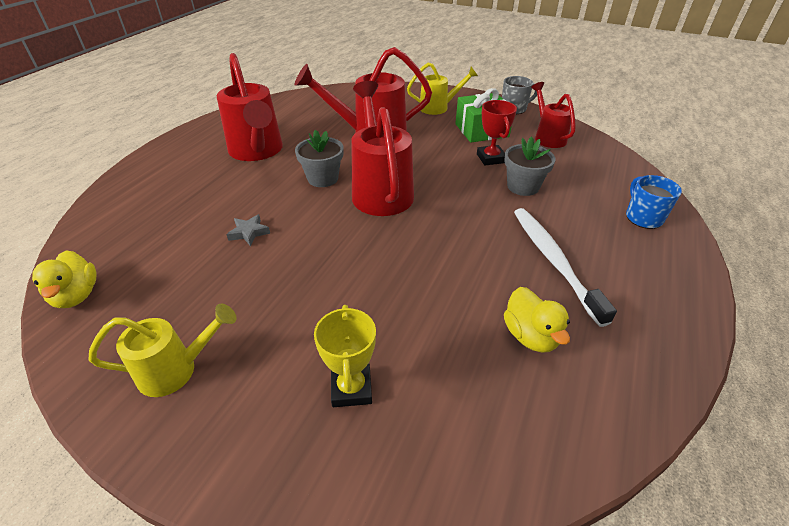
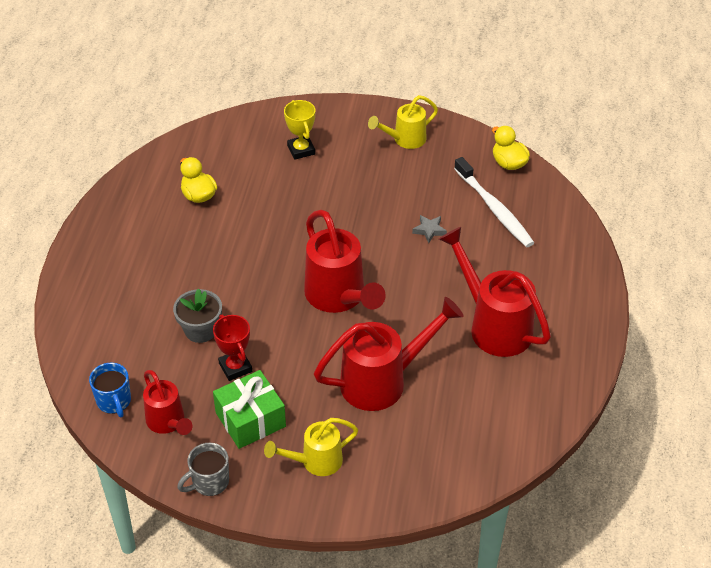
camera: 165 degrees right, 5 degrees up
(323, 178) = (402, 301): grey flower pot -> none
(553, 261) = (178, 253): white toothbrush -> white toothbrush (494, 209)
(643, 217) = (91, 313): blue mug -> blue mug (114, 402)

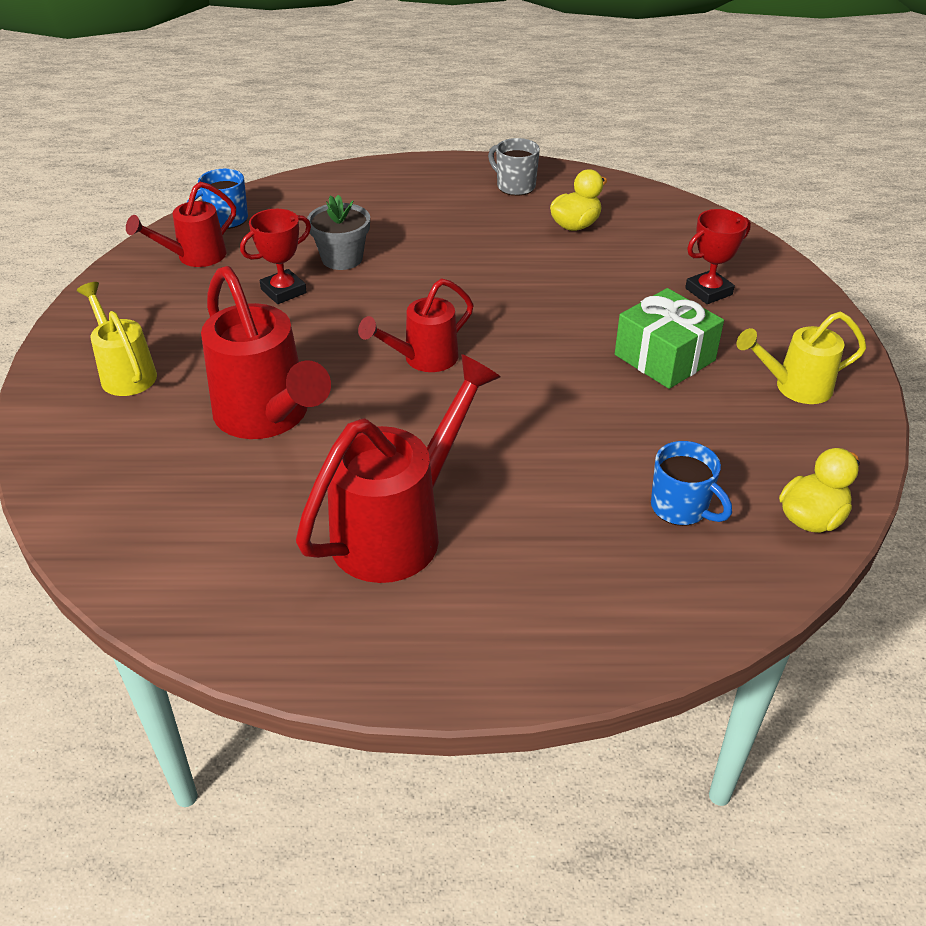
camera: 80 degrees right, 5 degrees down
(209, 482) = (102, 297): grey mug -> grey mug (515, 186)
(250, 419) = (198, 313): green gift -> green gift (664, 357)
(301, 150) = (708, 291): yellow trophy -> red trophy
(339, 297) = (423, 359): red watering can -> red watering can, size x0.60
(405, 140) = (795, 387): yellow watering can -> yellow watering can turned 60 degrees counterclockwise
(429, 230) = (594, 434): grey star -> none
(494, 209) = (681, 508): white toothbrush -> blue mug

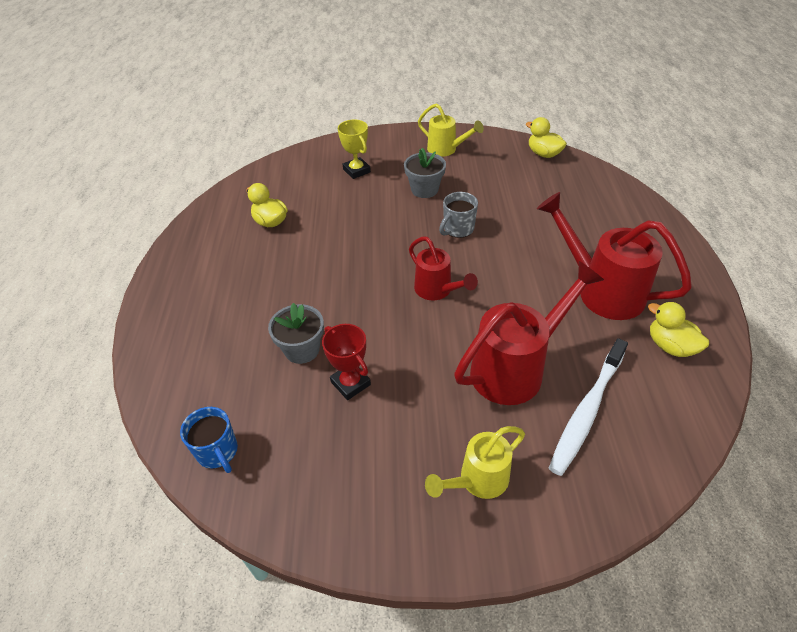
camera: 90 degrees left, 5 degrees up
(180, 471) = (587, 411): none -> white toothbrush
(194, 257) = (288, 466): red watering can -> none
(263, 586) = (670, 346): none -> yellow duck
(515, 186) = (204, 252): grey mug -> grey mug (458, 229)
(664, 357) = (424, 189): green gift -> grey flower pot
(681, 508) = (549, 190): blue mug -> none
(708, 291) = (356, 171): red trophy -> yellow trophy
(795, 387) = (446, 150): yellow watering can -> yellow watering can turned 45 degrees counterclockwise

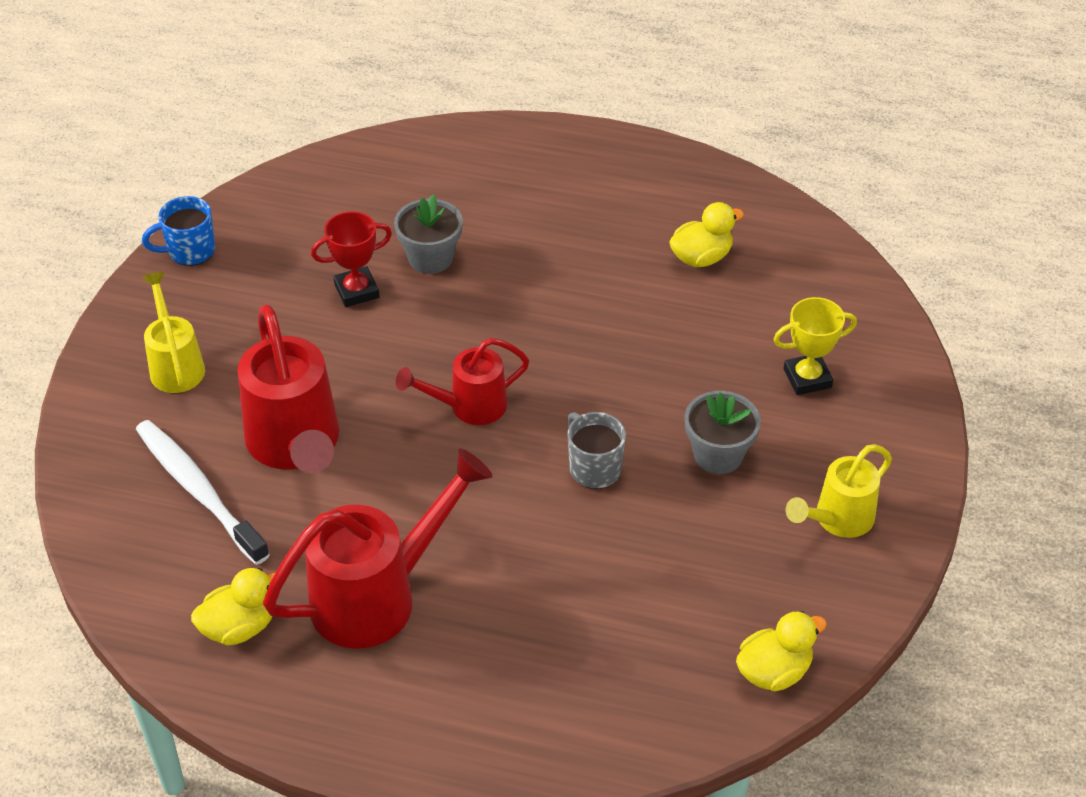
camera: 105 degrees right, 0 degrees up
(218, 452) = (325, 180): blue mug -> blue mug (190, 251)

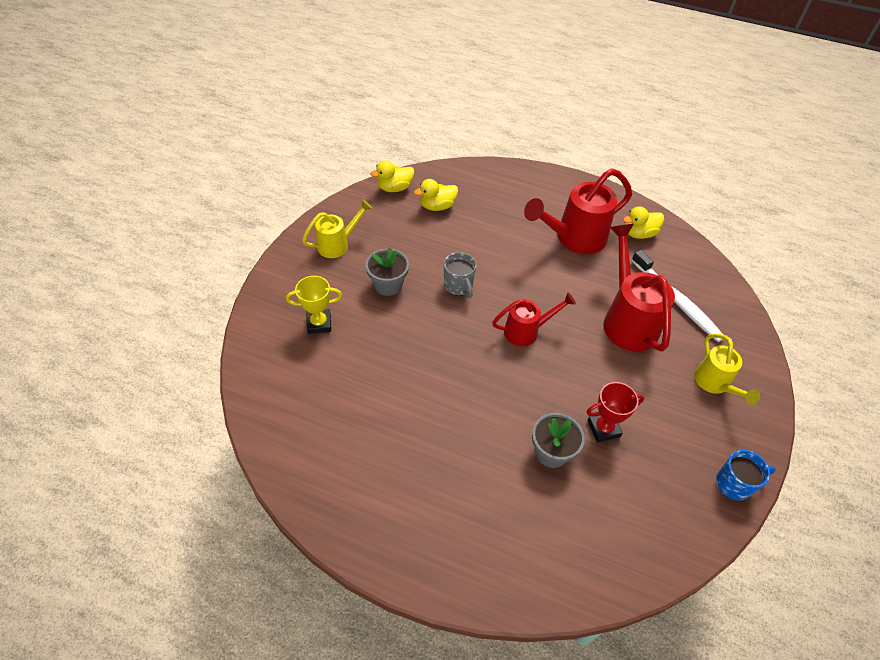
camera: 175 degrees left, 5 degrees up
(701, 257) = (354, 425): yellow duck -> yellow duck (437, 206)

